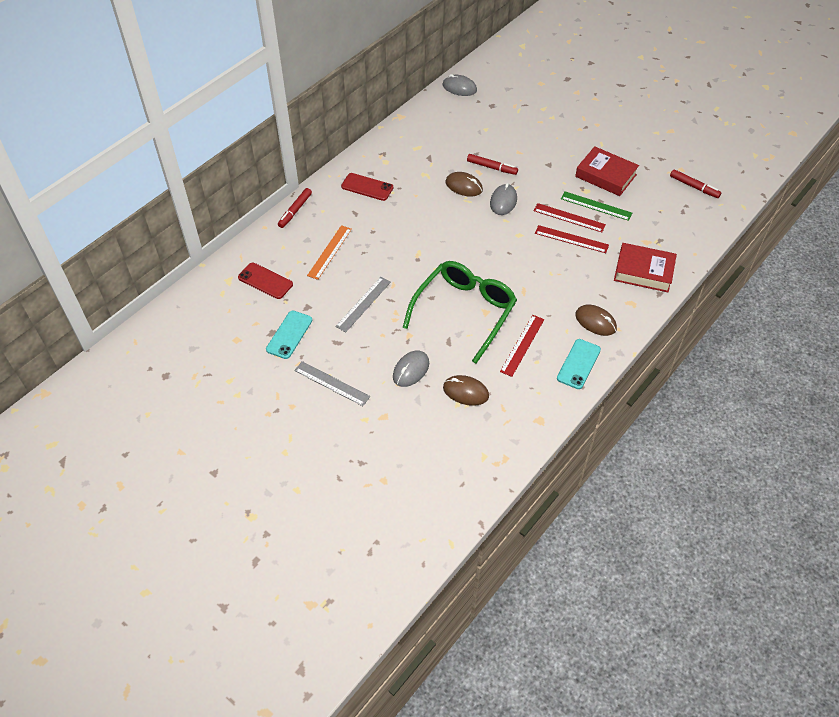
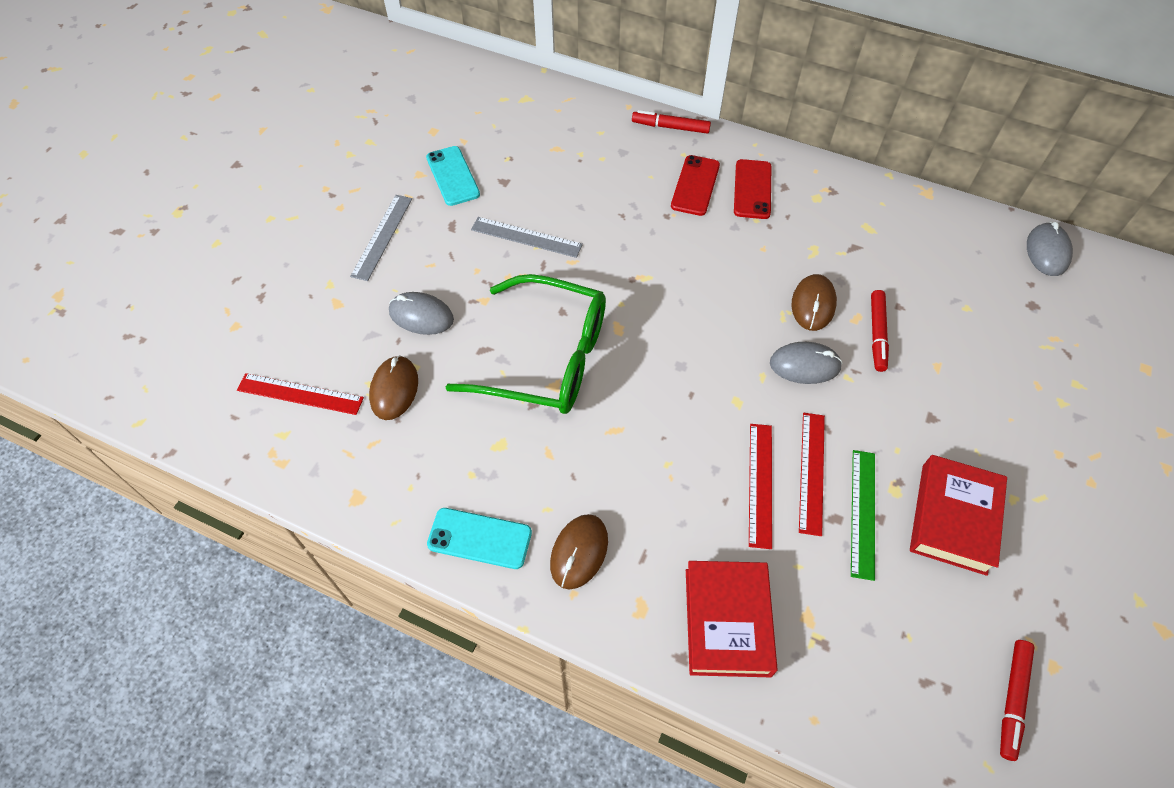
camera: 75 degrees right, 5 degrees up
(265, 281) = (535, 131): red phone -> red phone (695, 185)
(289, 335) = (452, 176): turquoise phone -> turquoise phone turned 60 degrees clockwise
(330, 252) = (609, 180): orange ruler -> none
(522, 345) = (500, 448): red ruler -> red ruler (300, 394)

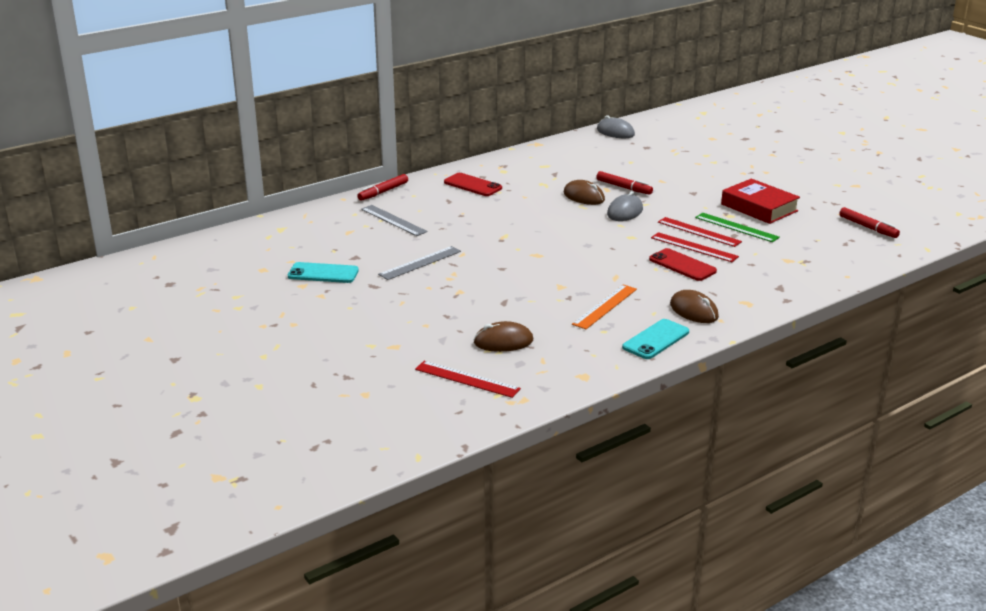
camera: 60 degrees left, 30 degrees down
(300, 394) = (467, 379): red ruler -> red ruler turned 75 degrees clockwise
(382, 236) = (349, 314): grey ruler -> grey ruler (393, 220)
(394, 389) = (503, 341): brown mouse -> brown mouse turned 45 degrees counterclockwise
(421, 316) = (447, 317): grey mouse -> none
(531, 450) = (605, 306): none -> orange ruler
(547, 358) = (536, 283): green glasses -> none
(695, 185) = (446, 200): red phone -> red phone (682, 265)
(727, 621) = (774, 281): red book -> none

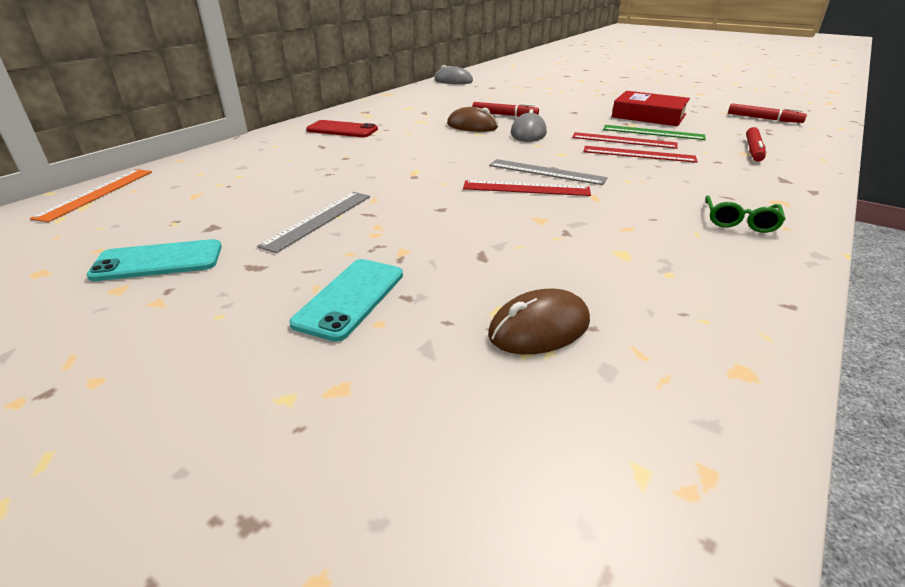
camera: 20 degrees left, 5 degrees up
(383, 192) = (234, 147): red marker -> red marker (753, 150)
(393, 220) = (257, 174): grey ruler -> grey ruler (546, 172)
(467, 379) = (543, 444): red ruler -> red ruler (526, 188)
(605, 306) = (627, 236): orange ruler -> orange ruler (96, 193)
(656, 340) = (755, 273): turquoise phone -> turquoise phone (350, 298)
(682, 265) = (652, 173): red phone -> none
(694, 311) = (739, 222): brown mouse -> green glasses

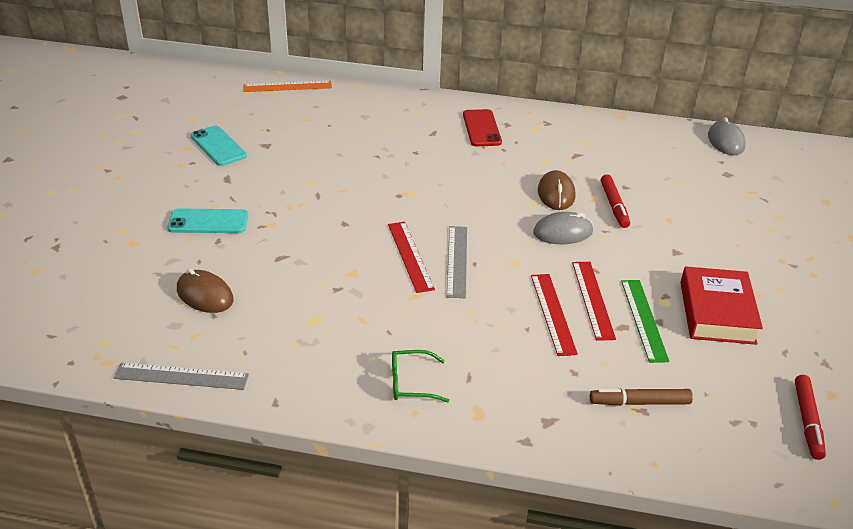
camera: 65 degrees right, 5 degrees up
(318, 220) = (297, 178): grey ruler -> grey ruler (181, 376)
(753, 150) = (639, 402): red marker -> brown marker

